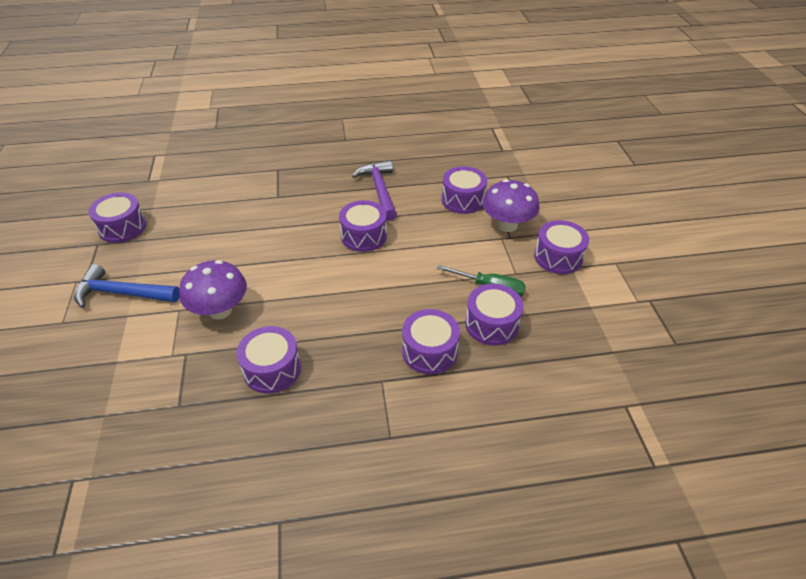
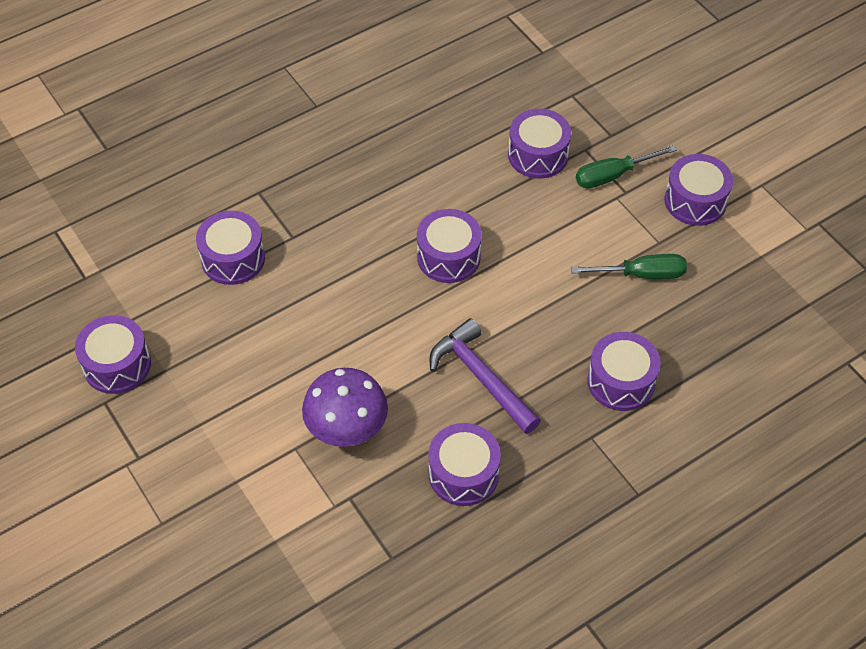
camera: 25 degrees left, 10 degrees up
(122, 293) = (204, 456): blue hammer -> none
(379, 190) = (422, 178): purple hammer -> purple hammer (481, 378)
(492, 324) = (668, 321): purple drum -> purple drum (233, 258)
(507, 225) = (613, 175): purple mushroom -> green screwdriver

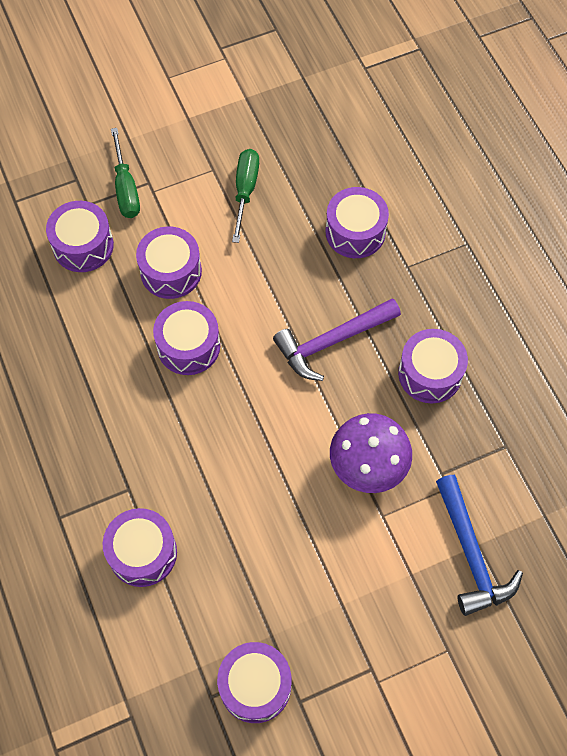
camera: 80 degrees left, 10 degrees up
(264, 534) = (471, 554): none -> blue hammer
(695, 201) = (173, 131): purple drum -> purple drum (171, 271)

